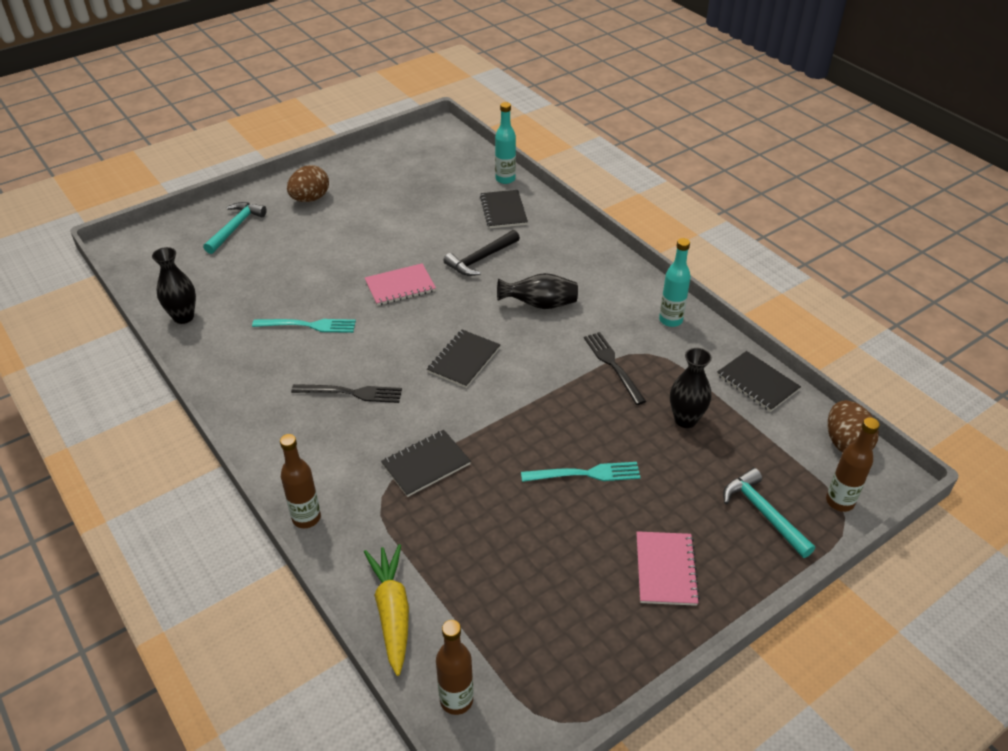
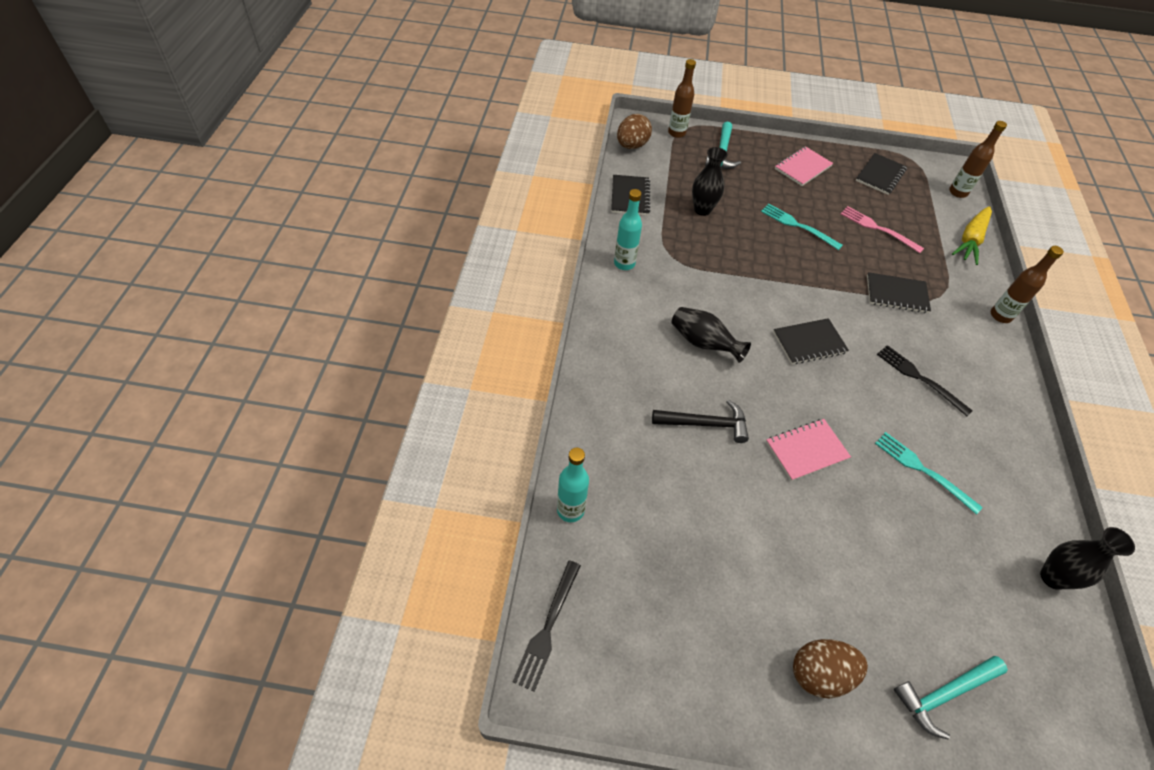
camera: 140 degrees left, 10 degrees up
(400, 286) = (806, 450): pink notebook -> pink notebook turned 45 degrees counterclockwise
(503, 211) = (622, 465): black notebook -> black notebook (880, 175)
(507, 539) = (877, 228): none -> pink fork
(612, 365) = (705, 266): black fork -> black fork (547, 628)

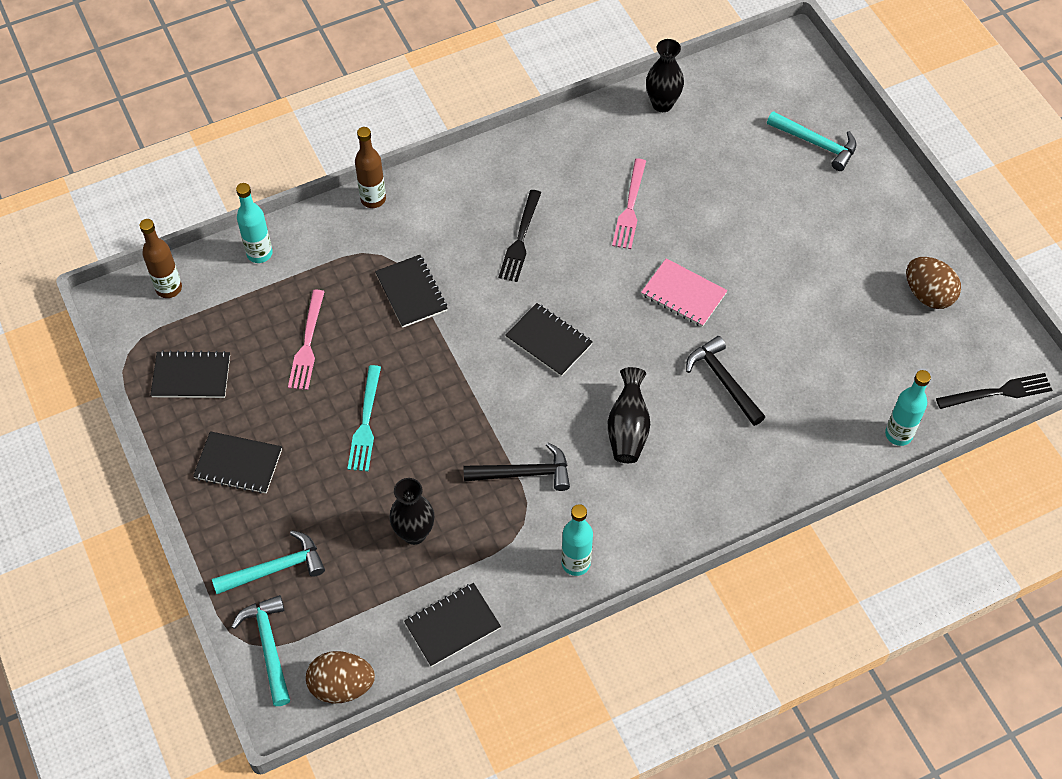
camera: 120 degrees left, 5 degrees up
(676, 133) = (269, 647): brown bottle -> turquoise hammer
(707, 274) = (523, 473): none -> black hammer
(802, 167) = (238, 464): pink notebook -> black notebook
(819, 674) = (869, 215): brown egg -> brown egg (928, 295)
(922, 469) = (630, 208): turquoise fork -> pink fork
(970, 240) = (259, 253): yellow carrot -> turquoise bottle

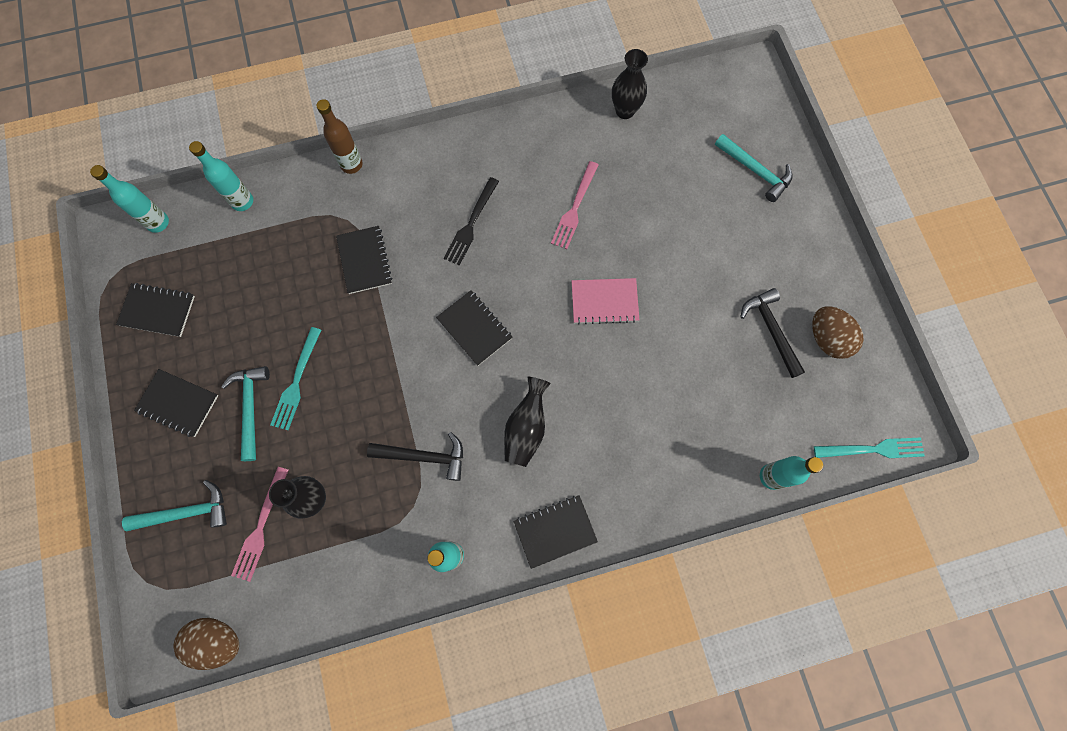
camera: 10 degrees right, 15 degrees up
(169, 288) = (158, 223): brown bottle -> turquoise bottle
(269, 647) = (163, 589): turquoise hammer -> turquoise hammer (250, 408)
(307, 345) = (263, 297): pink fork -> pink fork (260, 528)
(452, 625) = (328, 598): black notebook -> black notebook (555, 531)
(683, 294) = (604, 302): pink notebook -> pink notebook turned 45 degrees counterclockwise
(723, 381) = (622, 395): black hammer -> black hammer (771, 330)
(999, 392) = (873, 449): black fork -> turquoise fork

